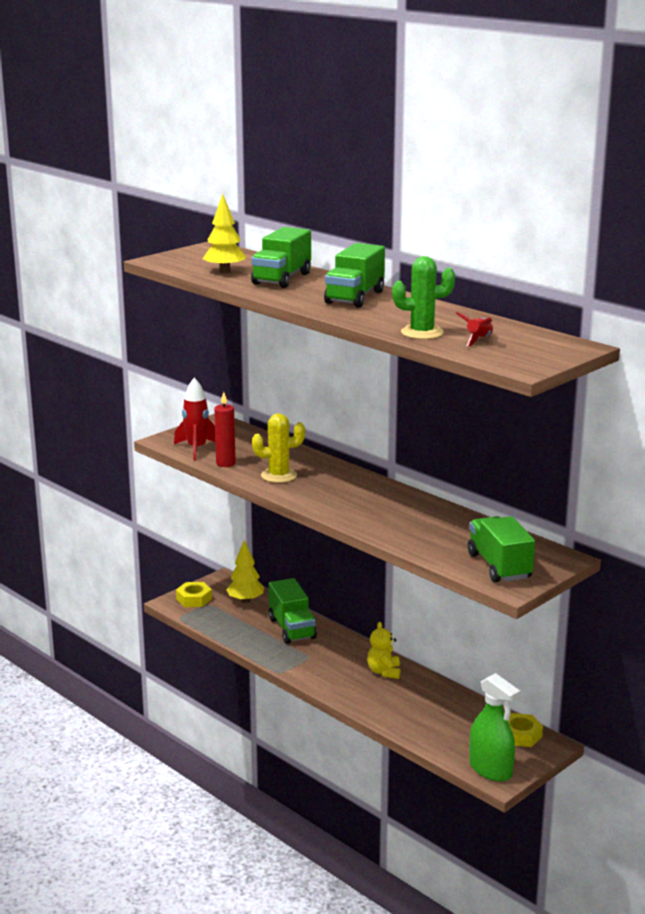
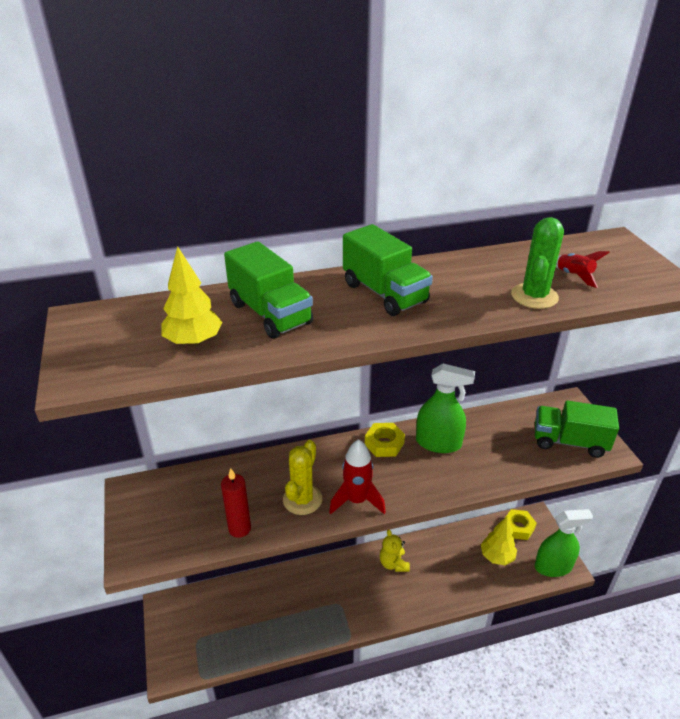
camera: 60 degrees left, 15 degrees up
(194, 599) = (179, 648): yellow nut -> yellow nut (384, 444)
(197, 449) = (182, 537): red rocket -> red rocket (357, 500)
(245, 601) = (216, 606): yellow tree -> yellow tree (497, 556)
(292, 628) = (288, 594): green truck -> none
(384, 672) = (393, 563): yellow teddy bear -> yellow teddy bear turned 45 degrees clockwise
(413, 510) = (438, 443): none -> green spray bottle

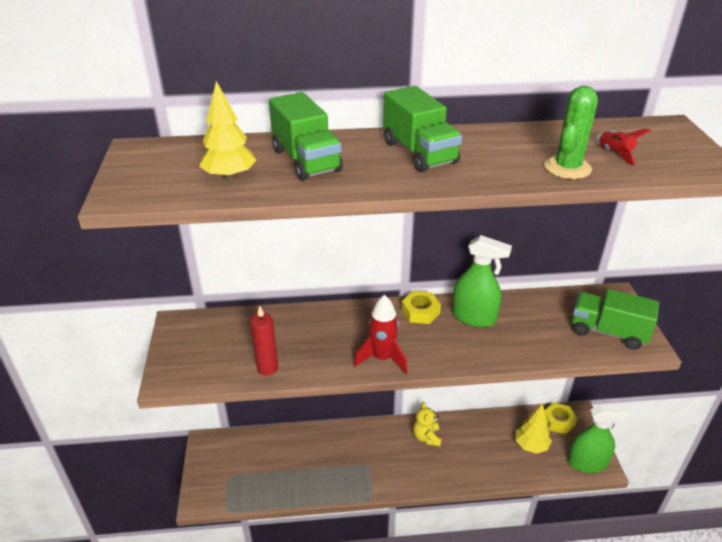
camera: 10 degrees right, 0 degrees up
(302, 499) = (331, 351): yellow cactus -> none

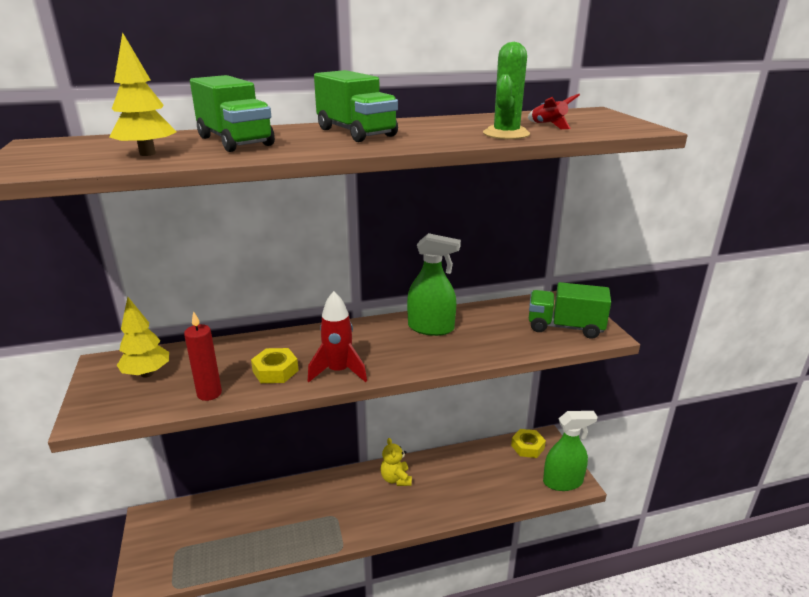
camera: 10 degrees left, 10 degrees down
(420, 311) = (375, 328): yellow nut -> yellow nut (275, 371)
(531, 445) = (504, 473): yellow tree -> yellow tree (147, 374)

